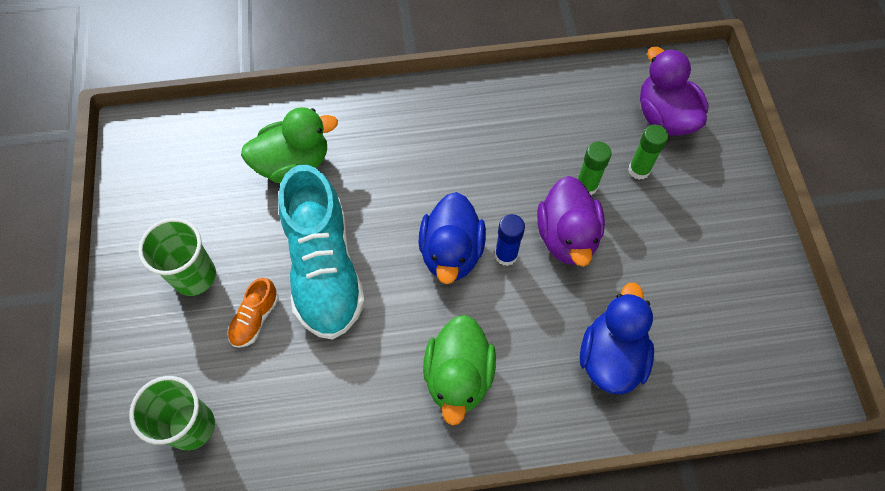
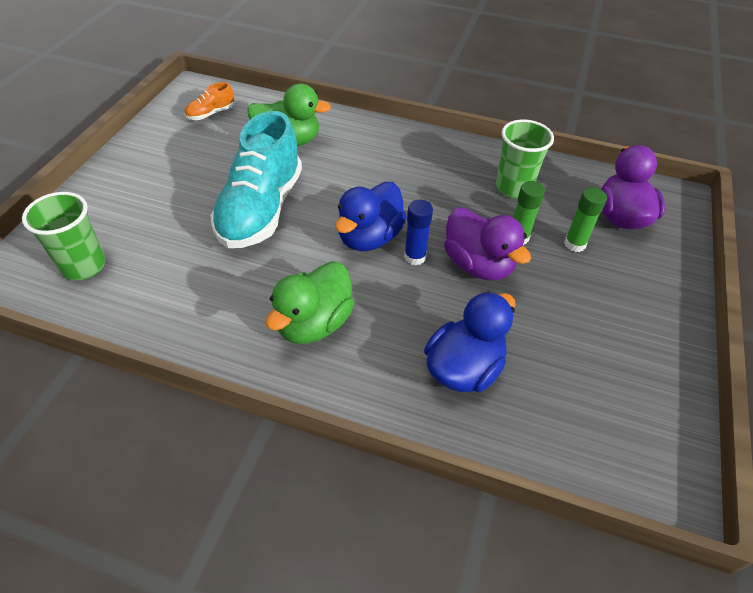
camera: 25 degrees right, 15 degrees down
(194, 276) = (165, 178): green cup -> green cup (513, 187)
(255, 318) = (185, 219): orange shoe -> orange shoe (211, 114)
(567, 236) = (478, 265): purple duck -> purple duck turned 60 degrees counterclockwise

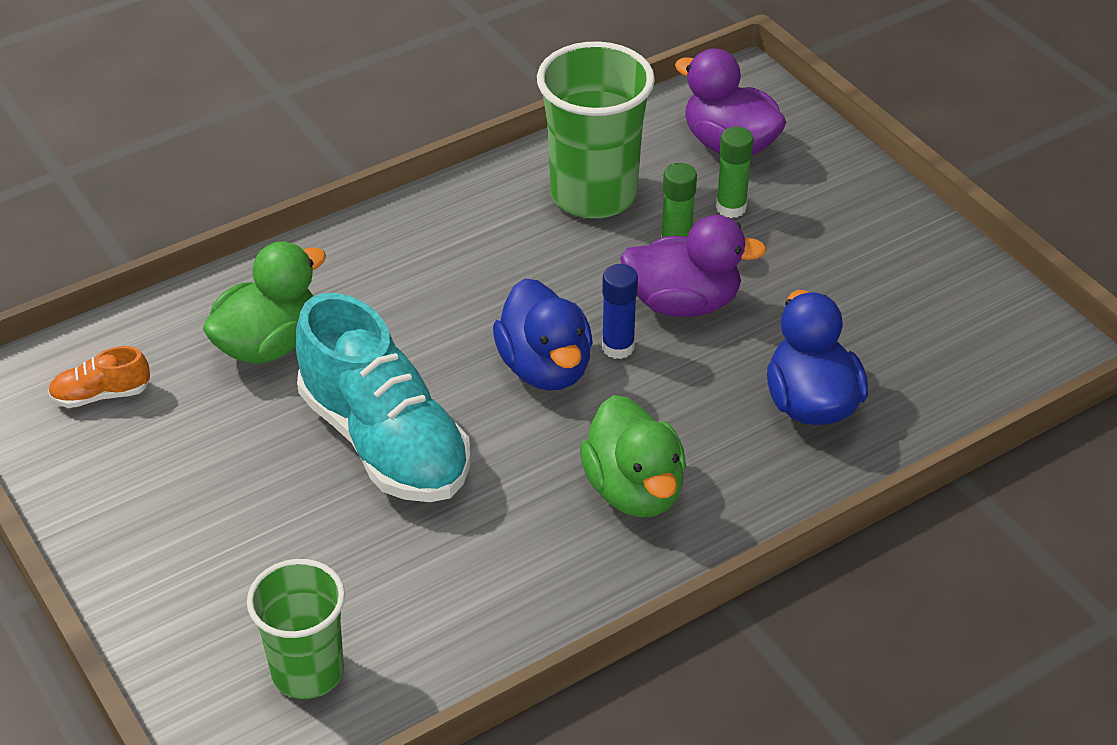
camera: 50 degrees left, 5 degrees down
(211, 114) = (101, 395): orange shoe -> orange shoe turned 75 degrees clockwise
(513, 187) = (593, 194): green cup -> green cup, size x1.52

